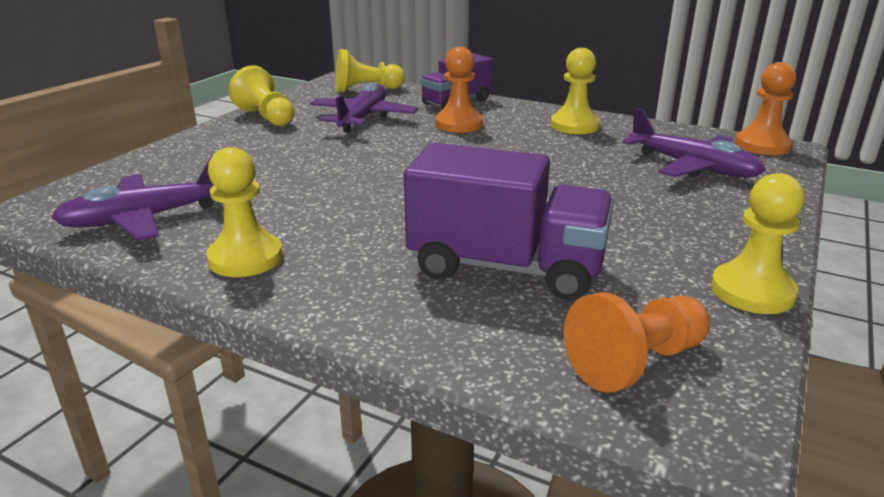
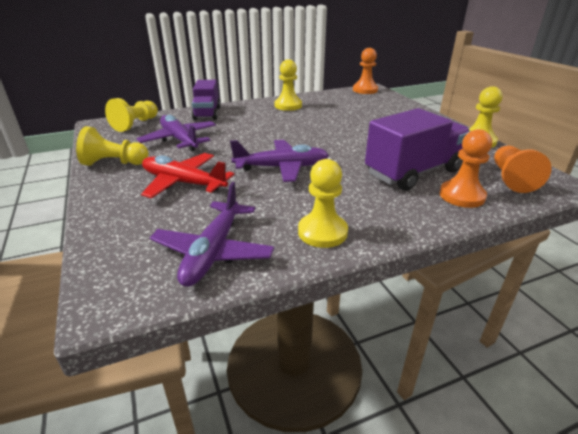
camera: 50 degrees left, 5 degrees up
(267, 156) = (183, 183): none -> red plane
(459, 124) = (238, 124): orange pawn -> orange pawn (462, 196)
(693, 167) = (367, 106): purple plane -> purple plane (282, 167)

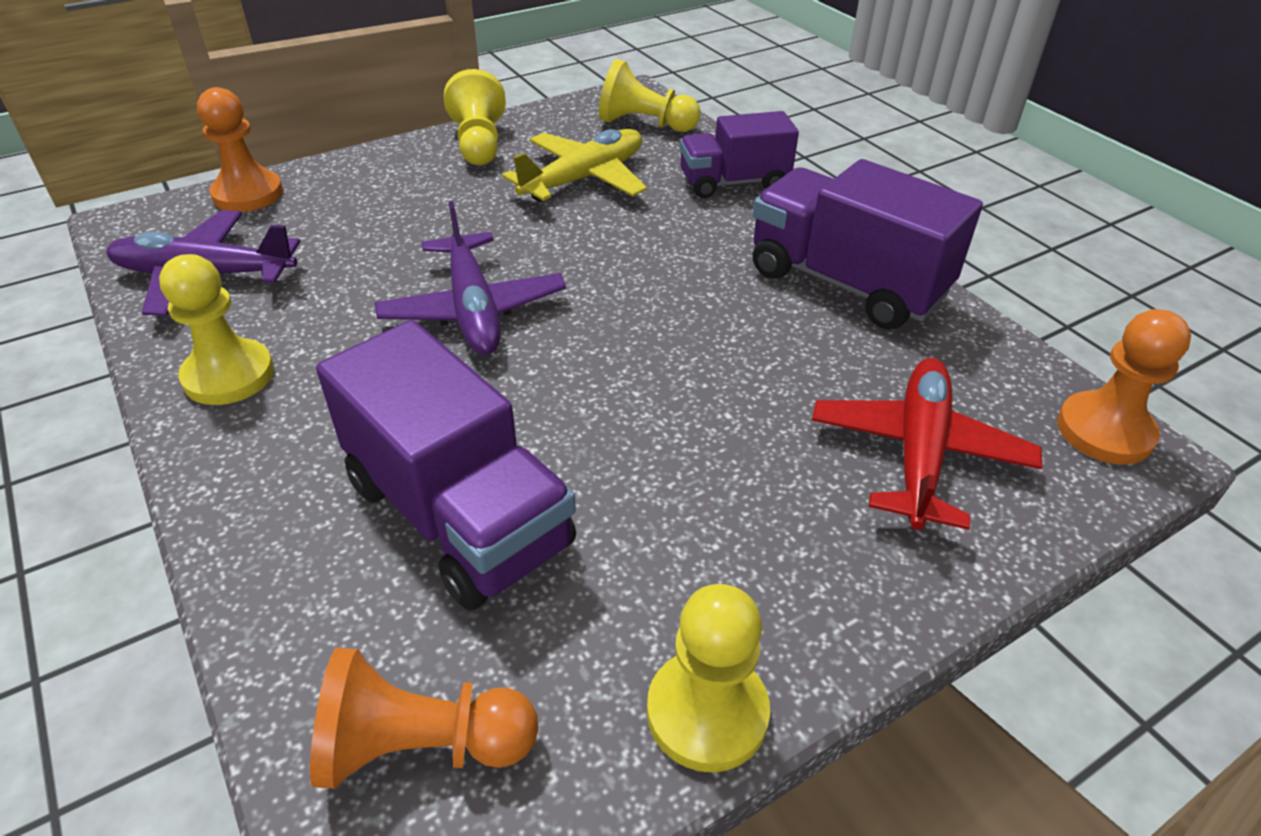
camera: 80 degrees right, 10 degrees up
(179, 140) = (584, 179): purple plane -> yellow plane
(183, 183) = (411, 214): red plane -> red plane (918, 452)
(288, 105) = (846, 283): yellow pawn -> purple truck
(462, 196) = (332, 599): orange pawn -> orange pawn (248, 194)

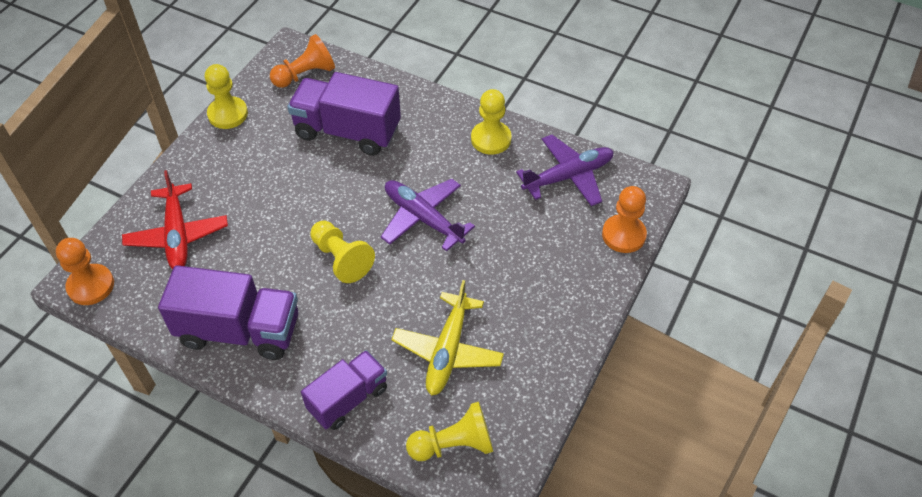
camera: 150 degrees right, 10 degrees up
(479, 144) = (547, 353): yellow pawn -> yellow pawn (341, 259)

